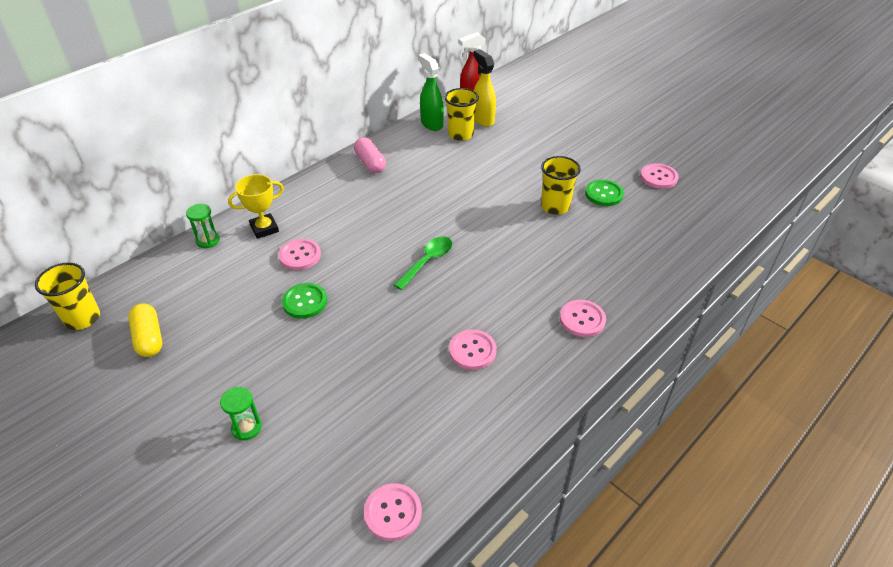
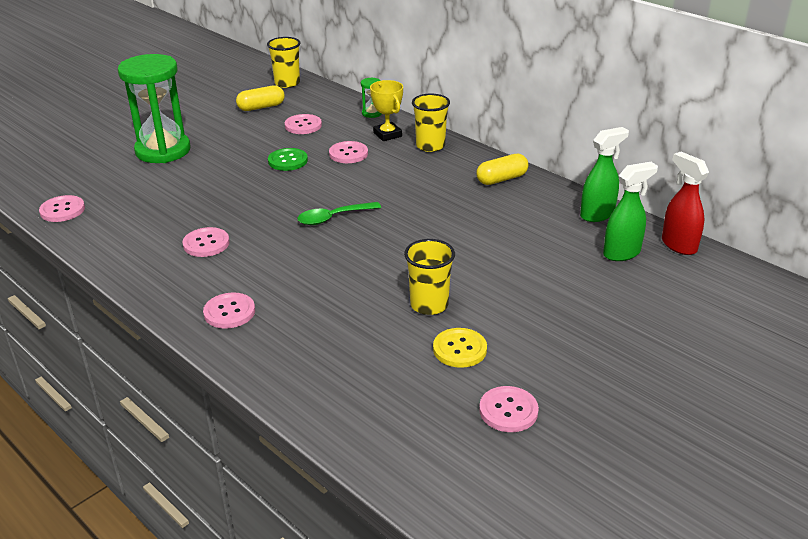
camera: 90 degrees right, 10 degrees down
(219, 295) = (303, 125): none -> pink button
(246, 427) = (163, 150): green hourglass -> green hourglass, size x2.48
(370, 163) = (501, 179): pink capsule -> yellow capsule
(427, 262) = (333, 218): green spoon -> green spoon turned 120 degrees clockwise
(460, 134) = (578, 236): yellow cup -> yellow cup (430, 146)
(483, 119) = (622, 253): yellow spray bottle -> green spray bottle
(604, 194) = (459, 349): green button -> yellow button

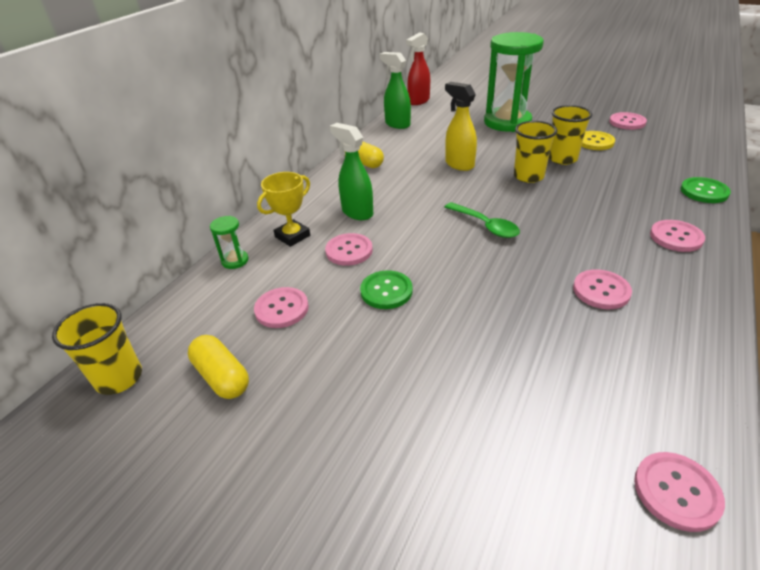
camera: 105 degrees left, 5 degrees up
(163, 150) = (416, 445): green hourglass -> green hourglass (507, 122)
(282, 376) = (704, 191): none -> green button
(430, 146) = (312, 205): yellow cup -> yellow cup (528, 176)
(460, 232) = (459, 164): none -> yellow spray bottle
(622, 253) = (441, 113): green spray bottle -> green spray bottle (357, 212)

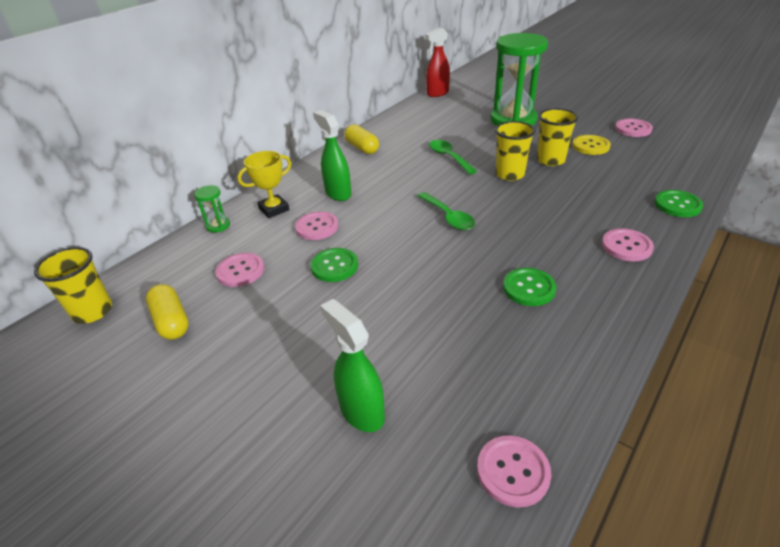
camera: 10 degrees right, 0 degrees up
(397, 124) = (408, 114): green spray bottle -> green spray bottle (361, 411)
(459, 164) = (449, 157): yellow spray bottle -> green spoon
(601, 291) = (529, 288): pink button -> green button

